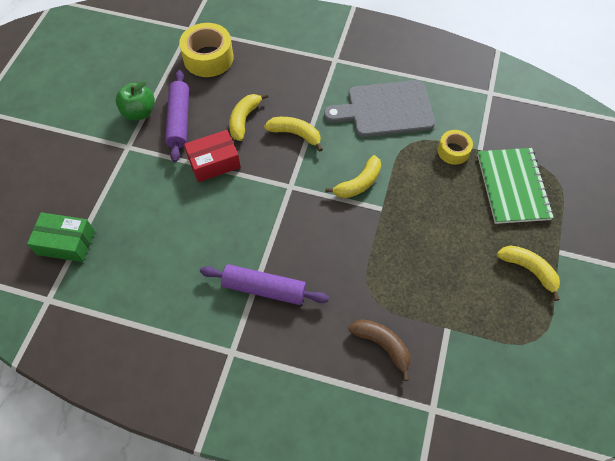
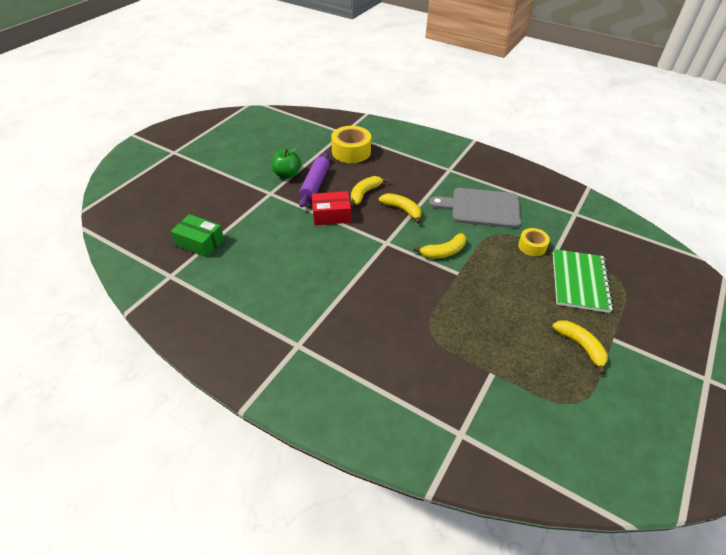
camera: 15 degrees right, 15 degrees down
(264, 289) = (341, 307): purple rolling pin -> none
(382, 345) = (429, 372): brown banana -> none

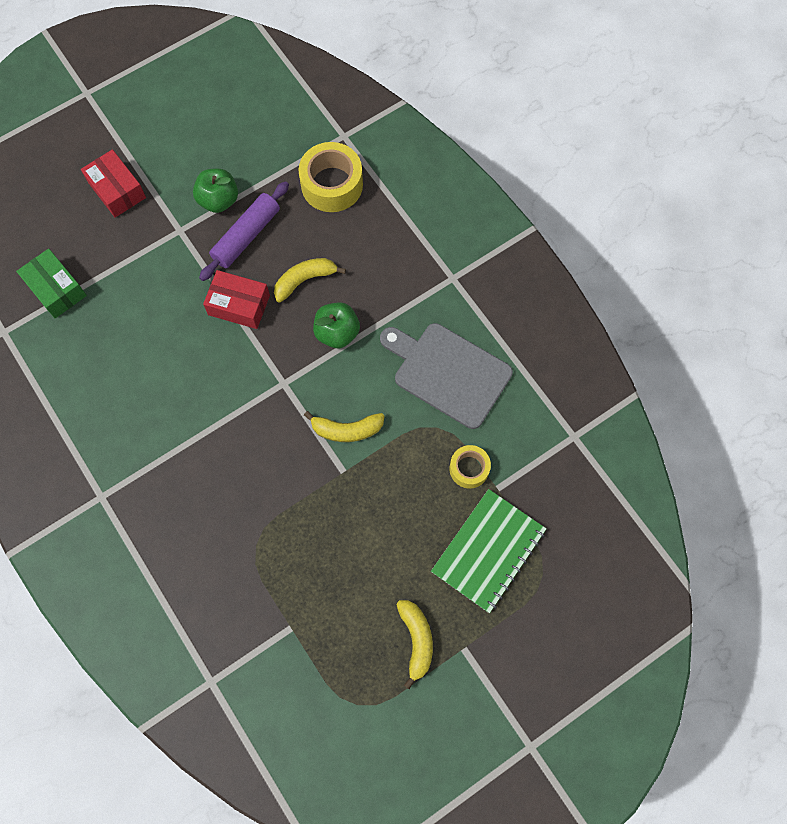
camera: 25 degrees right, 25 degrees up
(218, 186) = (117, 190): none -> red box
(402, 210) = (337, 333): yellow banana -> green apple

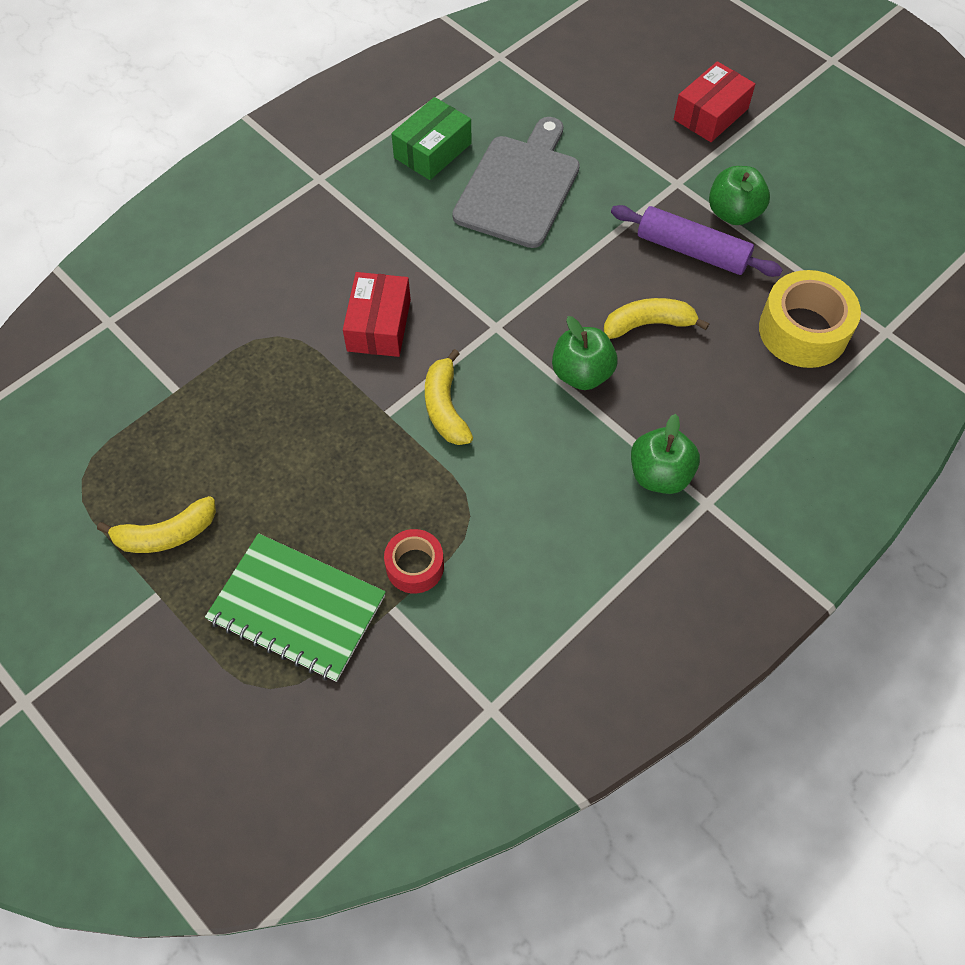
camera: 80 degrees right, 10 degrees down
(56, 289) = (564, 88): green box -> green box (432, 150)
(239, 305) = (592, 261): red box -> red box (379, 325)
(304, 280) = (648, 324): yellow banana -> yellow banana turned 60 degrees counterclockwise
(427, 301) = (660, 475): none -> green apple
(448, 372) = (556, 518): grey cutting board -> grey cutting board (519, 187)
(469, 469) = (415, 566): yellow tape -> red tape

